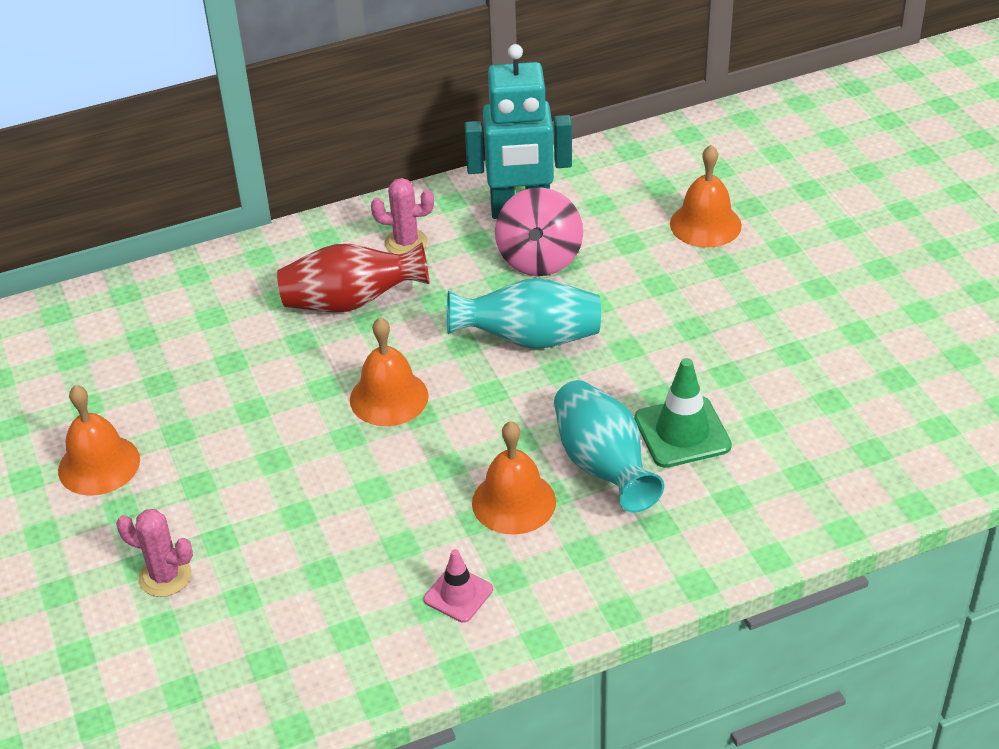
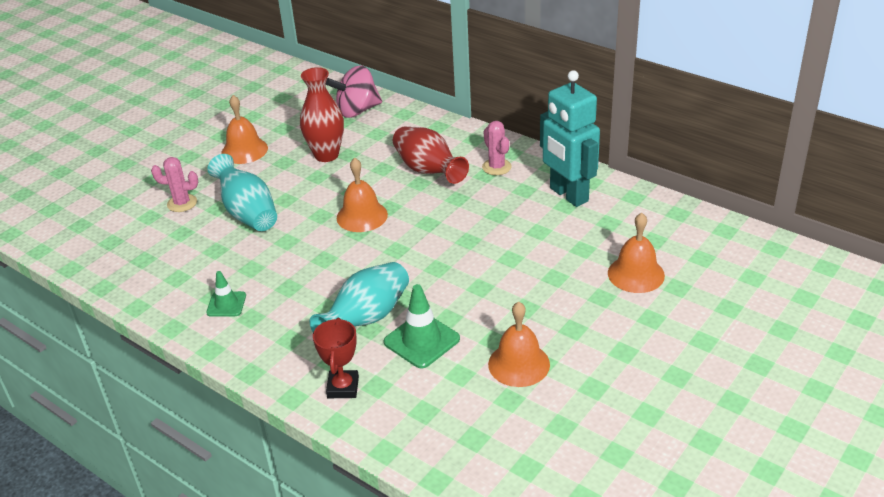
camera: 60 degrees right, 5 degrees down
(165, 576) = (182, 203): pink cactus -> pink cactus turned 75 degrees counterclockwise
(209, 383) = (326, 155): none -> red vase
(458, 594) = (226, 304): pink traffic cone -> green traffic cone
(514, 502) = (311, 295): orange bell -> orange bell (519, 364)
(529, 339) = (454, 246): turquoise vase -> turquoise vase (248, 213)
(539, 259) = (530, 220): pink spinning top -> pink spinning top (357, 111)
(713, 530) = (343, 387): none -> red trophy

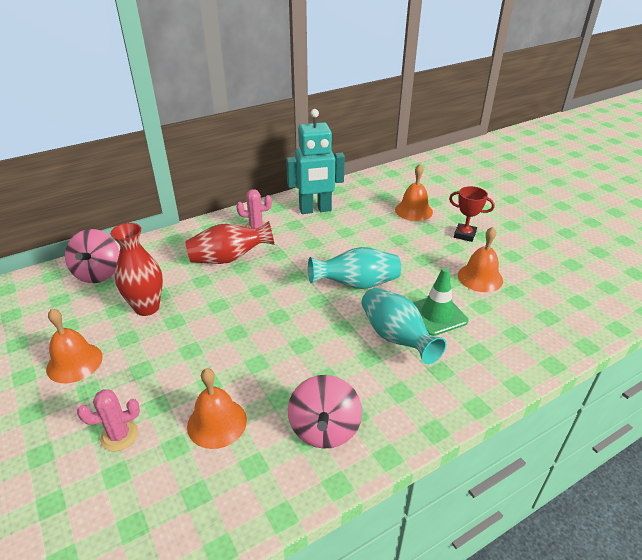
camera: 70 degrees left, 0 degrees up
(182, 203) = (119, 435): pink cactus -> pink cactus turned 45 degrees clockwise
(226, 304) = (324, 429): green traffic cone -> pink spinning top
(248, 213) = (187, 382): turquoise vase -> turquoise vase (356, 284)
(343, 387) = (475, 371): red trophy -> red trophy (464, 235)
(362, 216) = (258, 308): orange bell -> orange bell (217, 423)

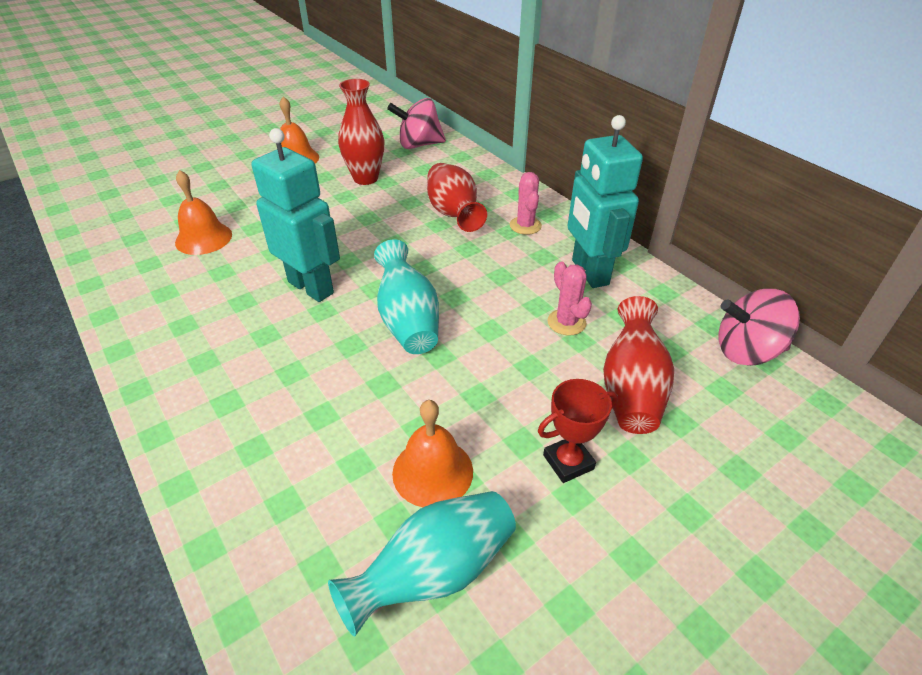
camera: 85 degrees right, 5 degrees up
(119, 435) = (208, 194): pink cactus -> pink cactus (566, 322)
(312, 335) = (311, 287): none -> turquoise robot
(324, 429) = (171, 304): pink spinning top -> pink spinning top (746, 351)
(396, 337) = (296, 359): turquoise vase -> turquoise vase (434, 572)
(413, 210) = (631, 388): orange bell -> red vase
(436, 315) = (338, 404): green traffic cone -> none
(464, 235) = (568, 462): red trophy -> red trophy turned 45 degrees clockwise

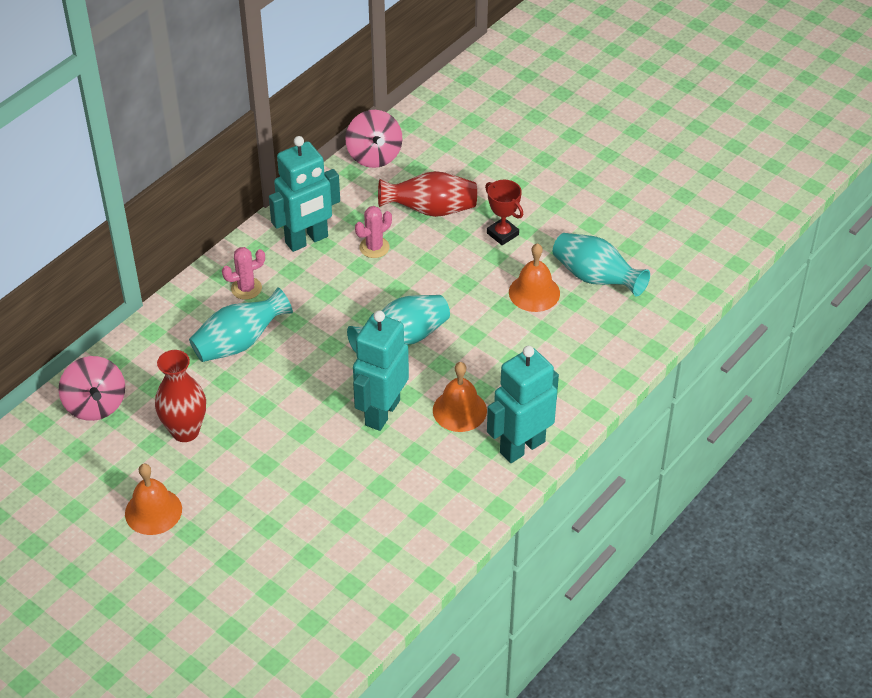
camera: 105 degrees left, 5 degrees up
(180, 390) = (522, 447): none -> turquoise robot
(203, 238) = (334, 524): orange bell -> orange bell (459, 410)
(453, 214) = (239, 343): red vase -> turquoise vase

